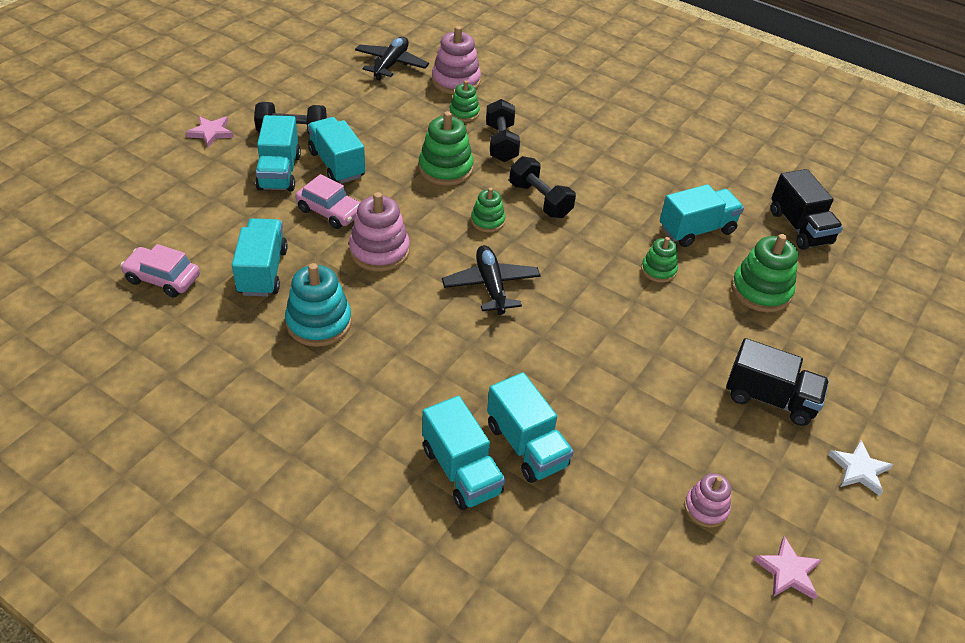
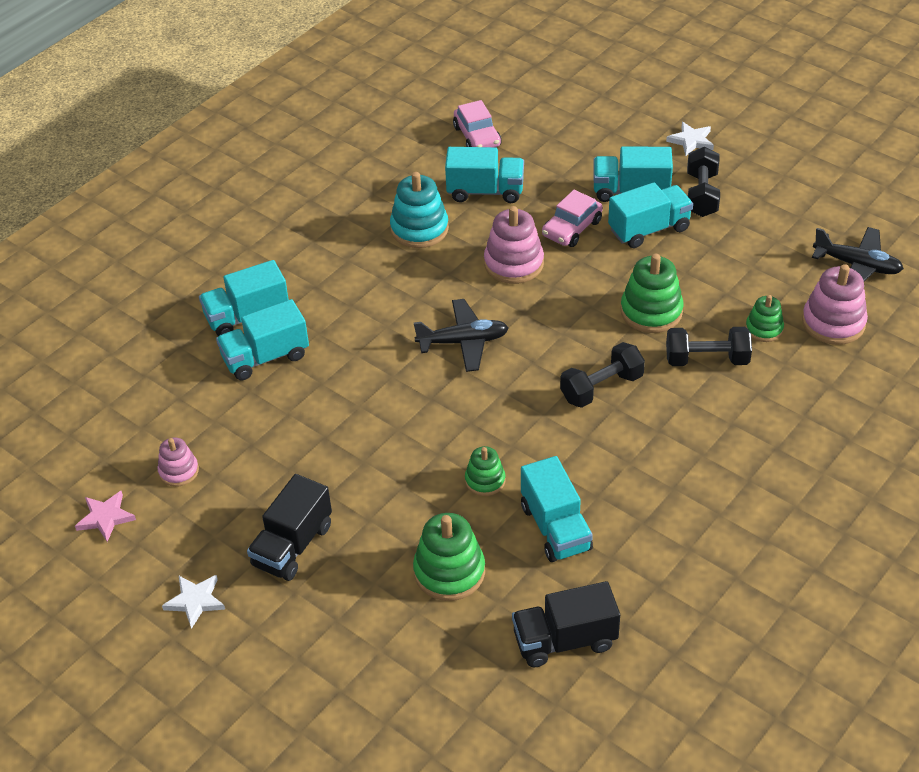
camera: 100 degrees right, 0 degrees up
(163, 278) = (477, 136): pink car -> pink car turned 135 degrees clockwise
(211, 133) = (691, 141): pink star -> white star
(487, 221) = (563, 343): green stacking toy -> none

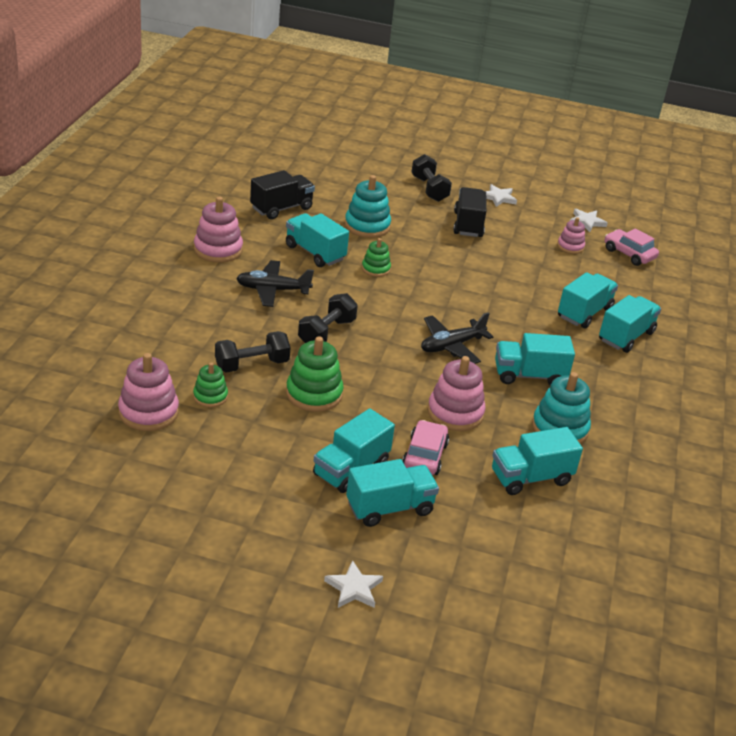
camera: 150 degrees right, 10 degrees down
(105, 517) = (586, 222): pink star -> white star
(403, 289) = (529, 375): none -> turquoise truck
(449, 572) = (367, 226): green stacking toy -> turquoise stacking toy
(477, 136) = (587, 541): pink car -> pink car (629, 254)
(694, 561) = (218, 250): none -> pink stacking toy
(701, 195) = (314, 518): black dumbbell -> black dumbbell (429, 189)
(857, 265) = (132, 470): black plane -> black plane (272, 290)

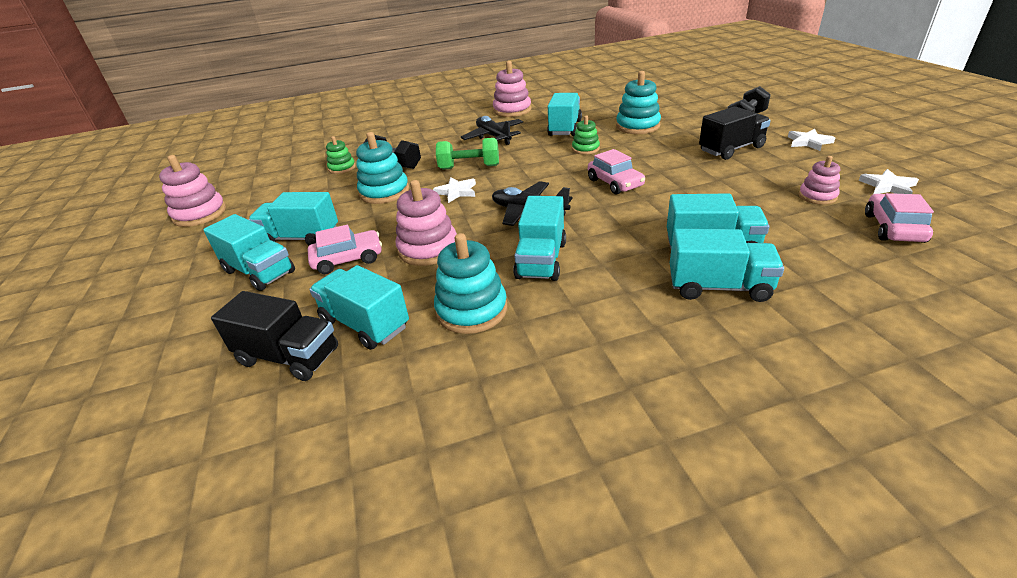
camera: 65 degrees right, 0 degrees up
(148, 412) = (306, 161): pink stacking toy -> pink stacking toy (200, 214)
(281, 208) = (598, 103): black truck -> black truck (289, 357)
(314, 394) = (384, 192): green stacking toy -> turquoise stacking toy
(326, 332) = (469, 167): black dumbbell -> green dumbbell
(354, 588) = (141, 296): white star -> white star (457, 192)
(456, 292) = (615, 183): none -> pink car
(529, 375) = (541, 260): turquoise truck -> turquoise truck turned 135 degrees counterclockwise

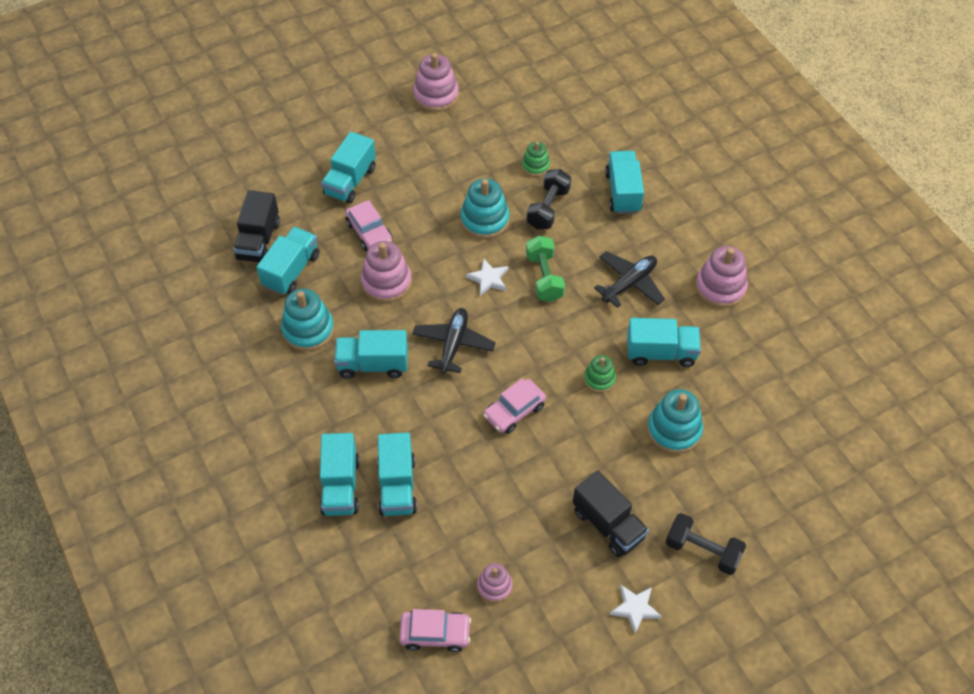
camera: 75 degrees right, 20 degrees up
(300, 238) = (399, 187): turquoise truck -> turquoise truck (623, 192)
(888, 186) = (520, 656): white star -> none

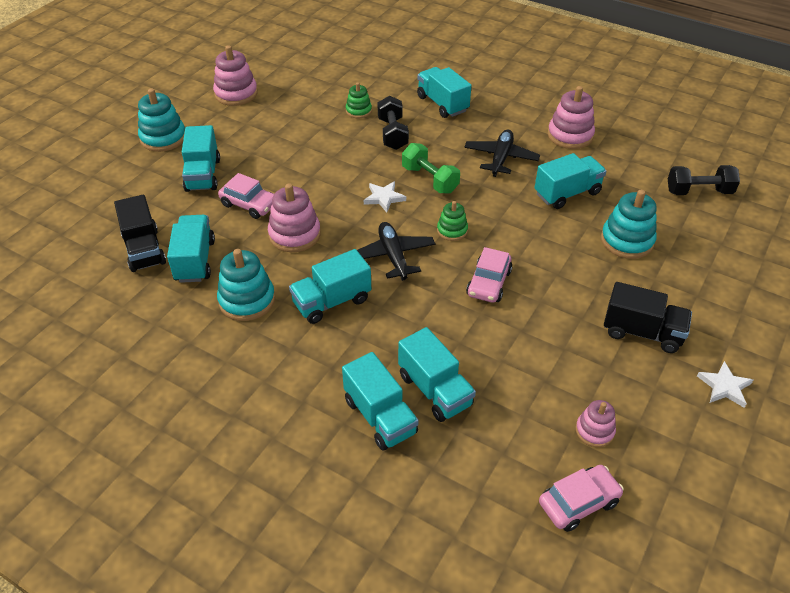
camera: 30 degrees left, 10 degrees down
(484, 220) = (346, 159): turquoise stacking toy -> turquoise stacking toy (163, 138)
(599, 379) = (537, 230): green stacking toy -> green stacking toy (452, 230)
(702, 551) = (731, 316): black dumbbell -> black dumbbell (698, 191)

